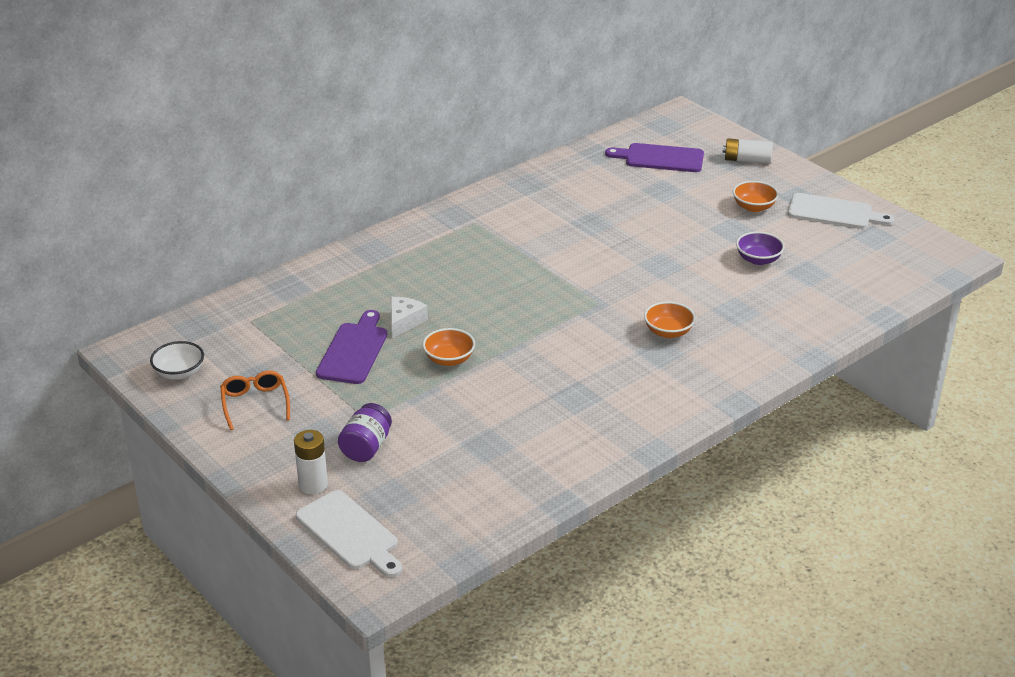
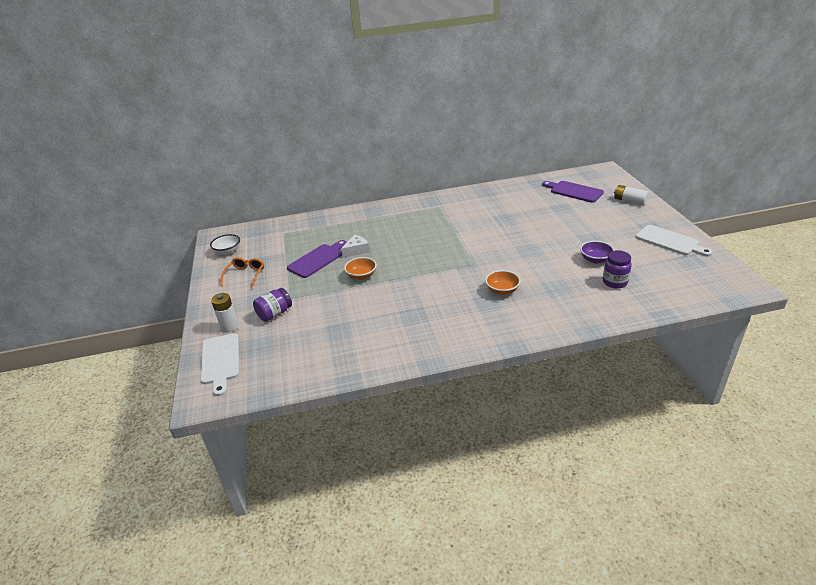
camera: 30 degrees right, 0 degrees up
(754, 207) = (615, 228): orange bowl -> none
(802, 286) = (614, 282): none -> purple jar

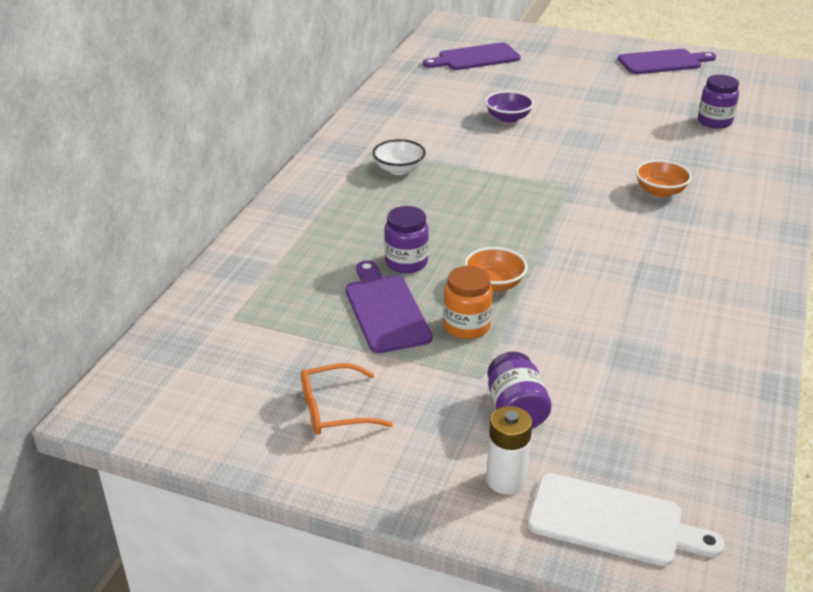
camera: 60 degrees left, 0 degrees up
(227, 251) = (202, 409): white bowl -> white bowl (399, 169)
(245, 275) = (334, 410): orange glasses -> orange glasses turned 60 degrees counterclockwise
(323, 281) = (466, 326): none -> orange jar
(356, 250) = (406, 262): white cheese -> purple jar
(595, 259) = (654, 112): purple bowl -> purple bowl (508, 118)
(630, 201) = (547, 42): white battery -> none
(670, 241) = (663, 62): white cutting board -> purple cutting board

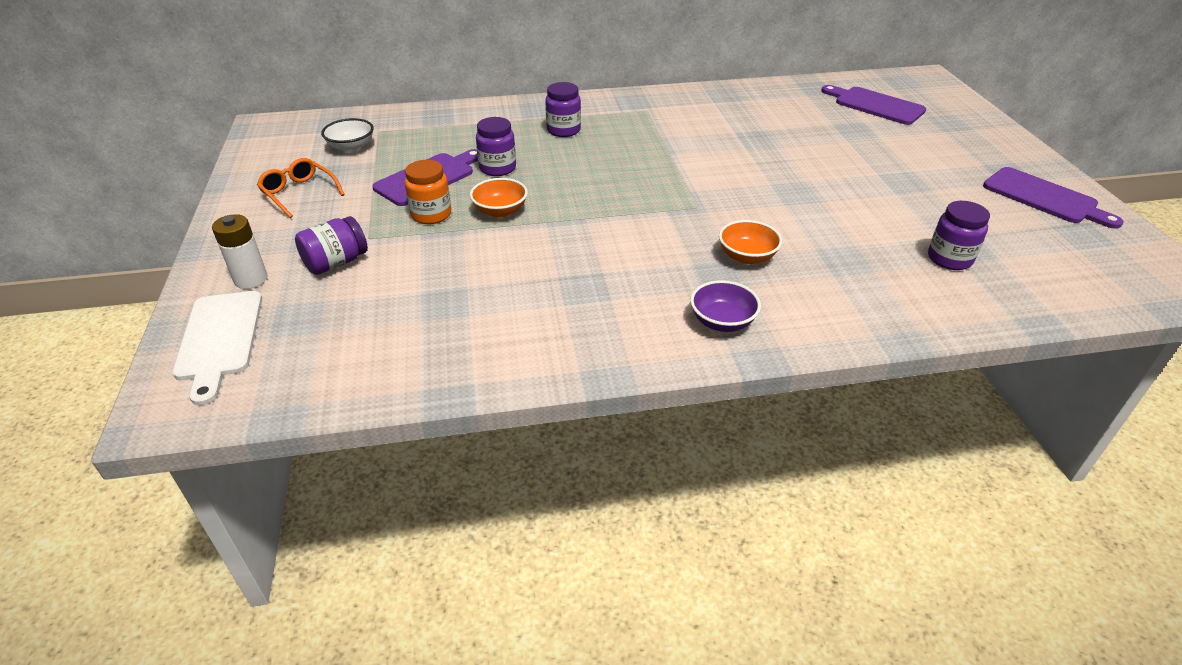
camera: 60 degrees right, 5 degrees up
(364, 204) = (563, 130): none -> purple jar
(399, 169) = (631, 128): white bowl -> white bowl (351, 147)
(508, 118) = (783, 148): purple bowl -> purple bowl (722, 321)

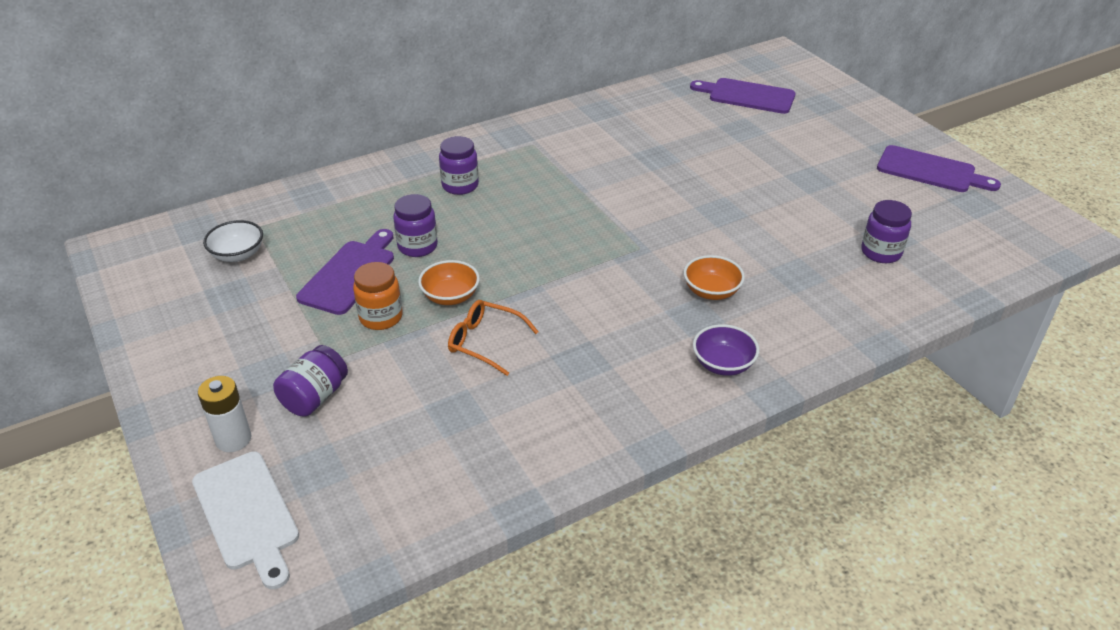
camera: 20 degrees left, 0 degrees up
(299, 193) = (216, 325): orange glasses -> orange glasses (485, 342)

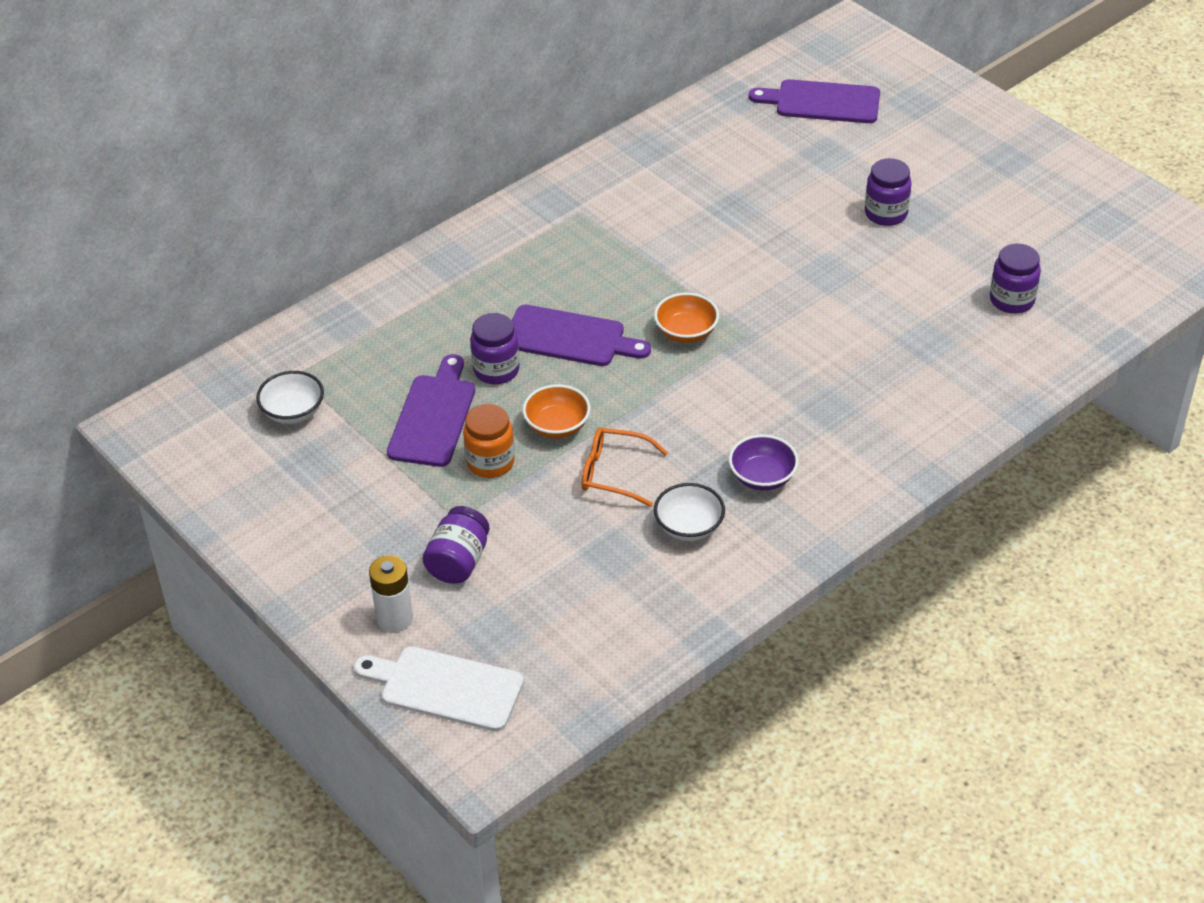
camera: 10 degrees left, 5 degrees up
(247, 514) = (445, 687): white cutting board -> white cutting board turned 150 degrees clockwise
(460, 185) = (515, 282): purple jar -> purple jar (886, 213)
(536, 399) = (689, 526): none -> white bowl
(711, 291) = (839, 376): orange bowl -> orange bowl (686, 332)
(723, 364) = (869, 458): purple bowl -> purple bowl (762, 477)
(930, 171) = (1053, 183): purple cutting board -> purple cutting board (570, 338)

